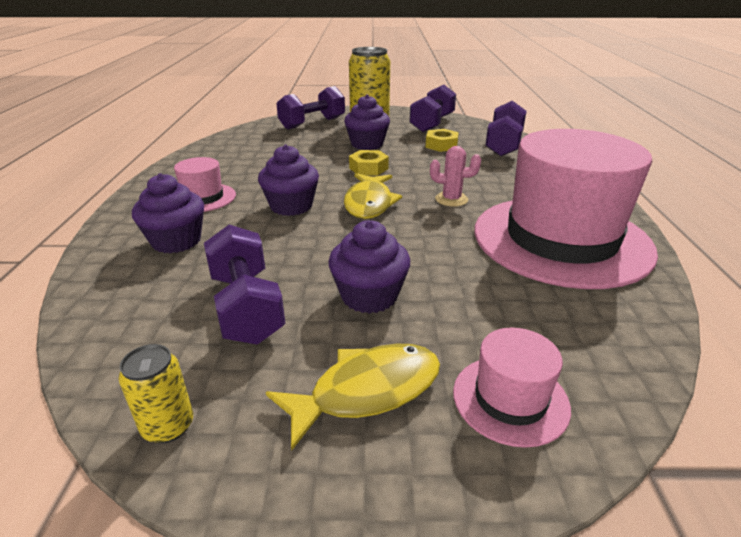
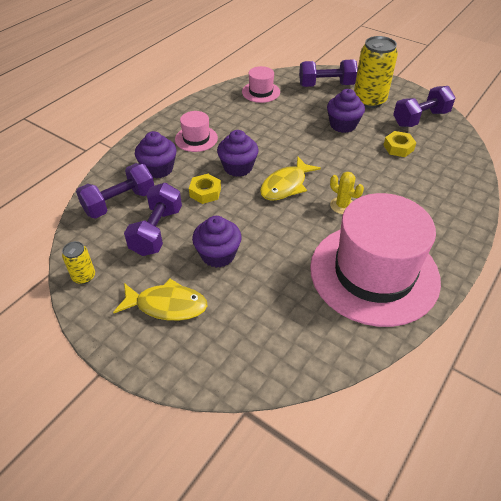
camera: 35 degrees right, 15 degrees up
(368, 168) = (318, 152): yellow nut -> yellow nut (205, 192)
(451, 199) = (342, 205): pink cactus -> yellow cactus
(503, 145) = (450, 167): purple dumbbell -> purple dumbbell (119, 202)
(510, 399) = (222, 346): pink hat -> pink hat (261, 92)

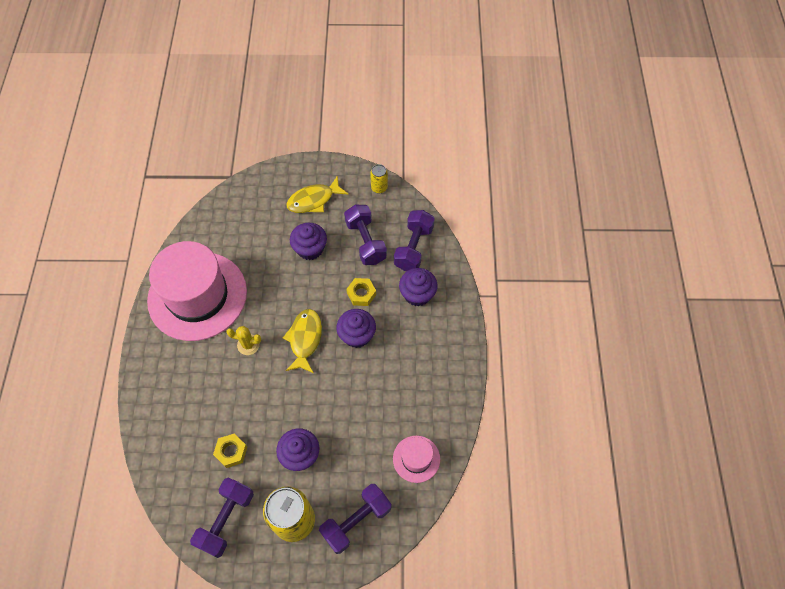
camera: 145 degrees right, 15 degrees up
(196, 139) = (419, 347): pink hat -> none

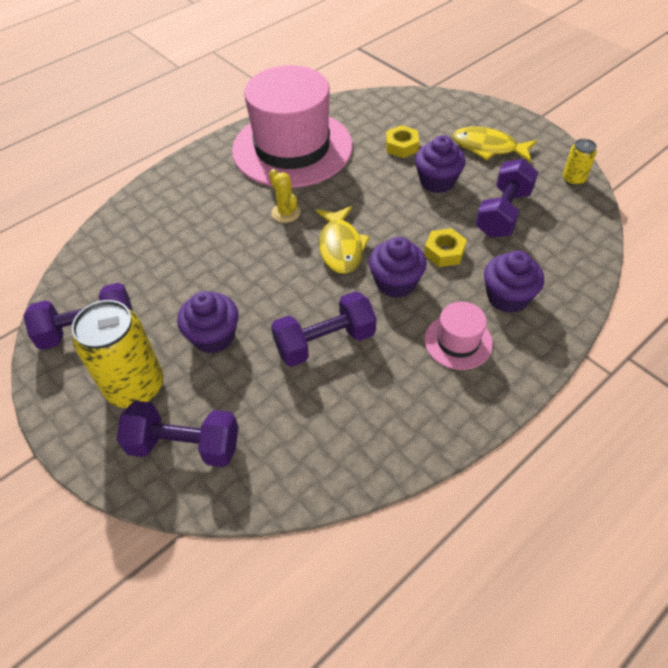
camera: 50 degrees right, 10 degrees down
(231, 452) = (164, 281): yellow nut -> yellow nut (401, 146)
(305, 339) = (341, 247): yellow fish -> yellow fish turned 120 degrees clockwise
(413, 248) = (553, 253): purple dumbbell -> purple dumbbell (325, 342)
(416, 459) = (316, 448): pink hat -> pink hat (458, 341)

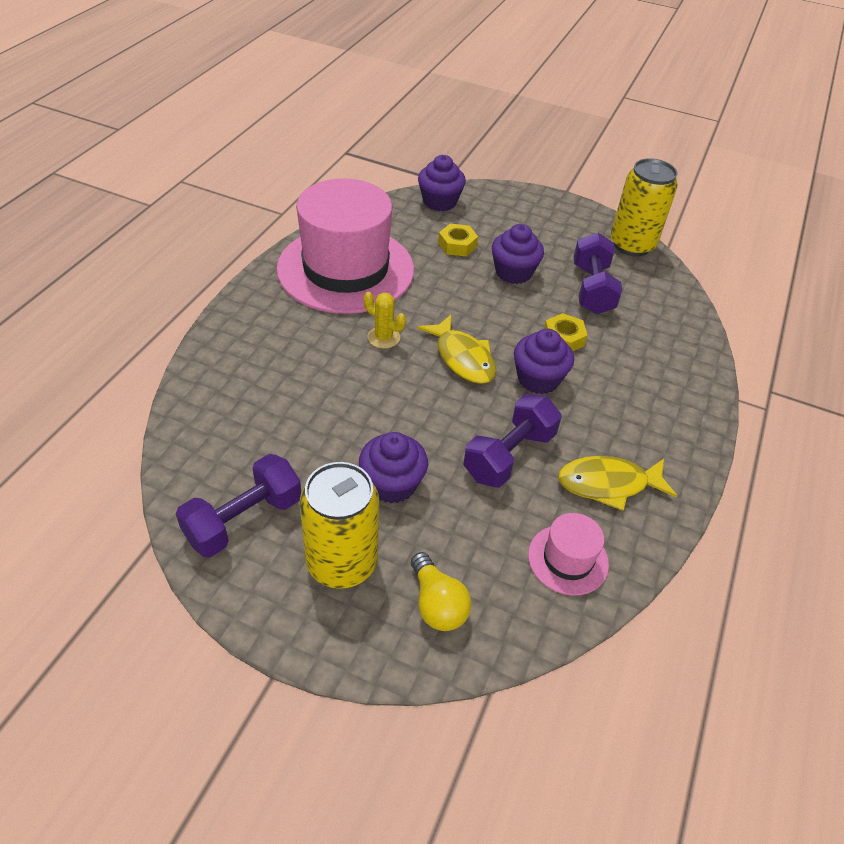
camera: 30 degrees left, 5 degrees down
(184, 446) = (437, 604): purple dumbbell -> yellow light bulb
(458, 341) = (629, 418): pink hat -> pink hat (568, 559)
(488, 147) = (539, 230): yellow fish -> yellow fish (608, 484)
(507, 297) = (644, 365): purple cupcake -> purple cupcake (439, 202)
(573, 179) = (632, 245): yellow can -> yellow can, size x2.02

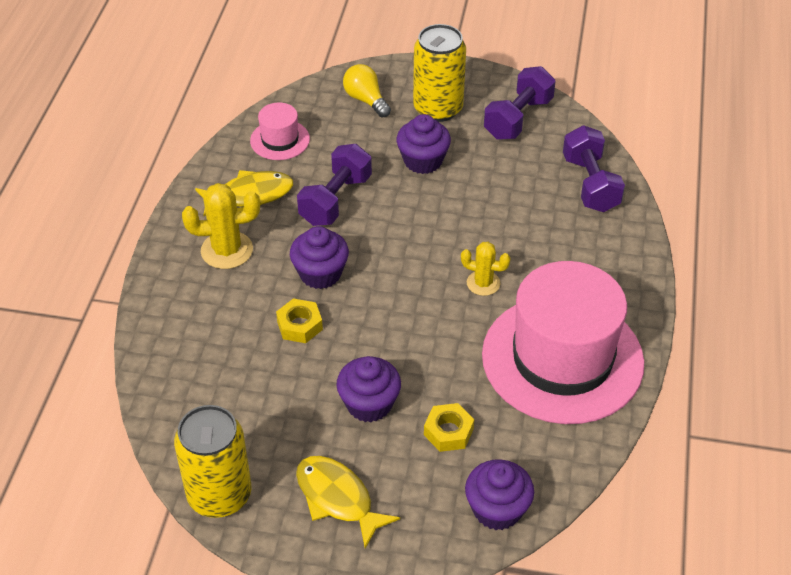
camera: 170 degrees right, 0 degrees up
(463, 358) = (398, 279): yellow fish -> yellow fish (337, 498)
(592, 289) = (271, 402): purple dumbbell -> purple dumbbell (590, 184)
(634, 423) = (227, 250): none -> yellow cactus

